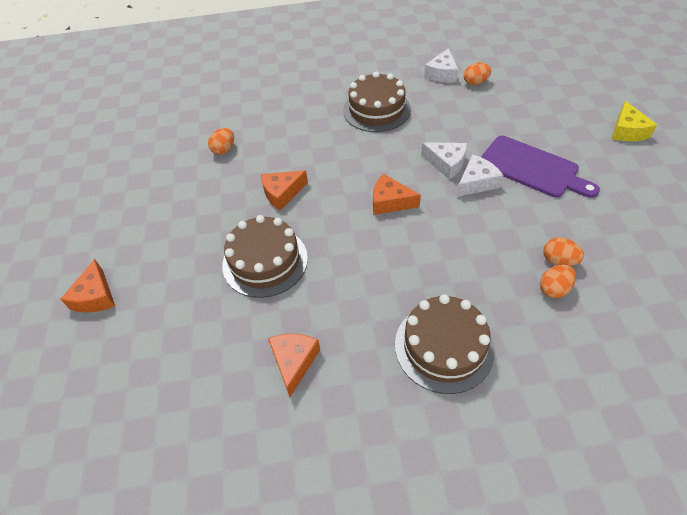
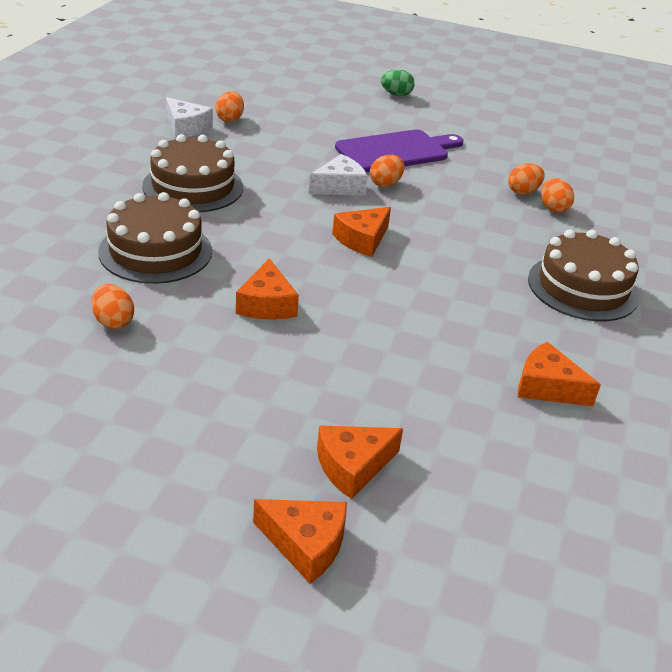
camera: 70 degrees left, 15 degrees down
(161, 291) = (353, 466): none -> orange cheese
(265, 261) = (376, 357): brown cake -> brown cake (155, 251)
(476, 182) = (385, 184): white cheese -> orange egg
(627, 131) = (396, 94): yellow cheese -> green egg

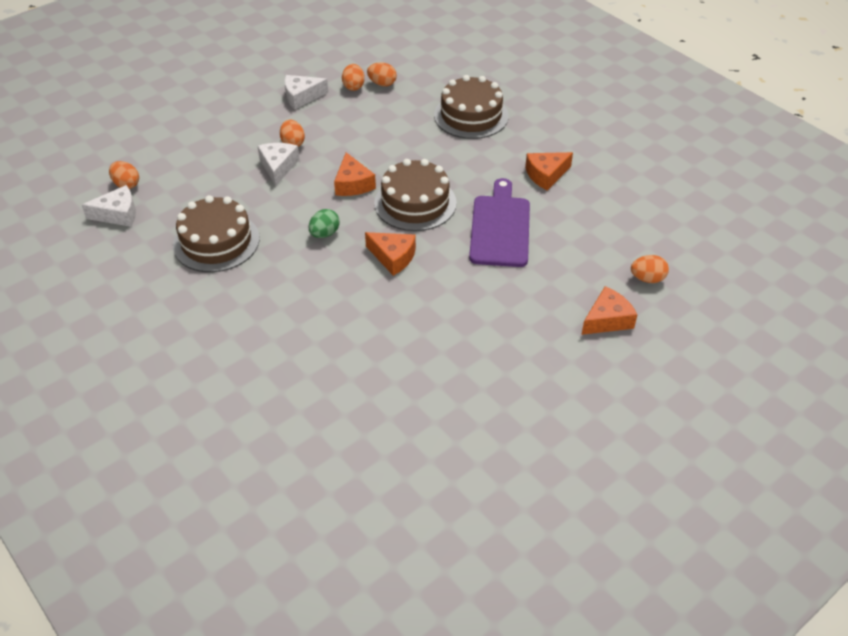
camera: 55 degrees left, 10 degrees up
(113, 321) = (361, 338): orange egg -> orange egg (647, 279)
(155, 251) = (290, 290): brown cake -> brown cake (415, 203)
(353, 466) = (562, 279): orange cheese -> none
(396, 94) = (169, 80): green egg -> green egg (324, 234)
(396, 151) = (253, 118): purple cutting board -> purple cutting board (500, 227)
(464, 167) = (301, 97): none -> white cheese

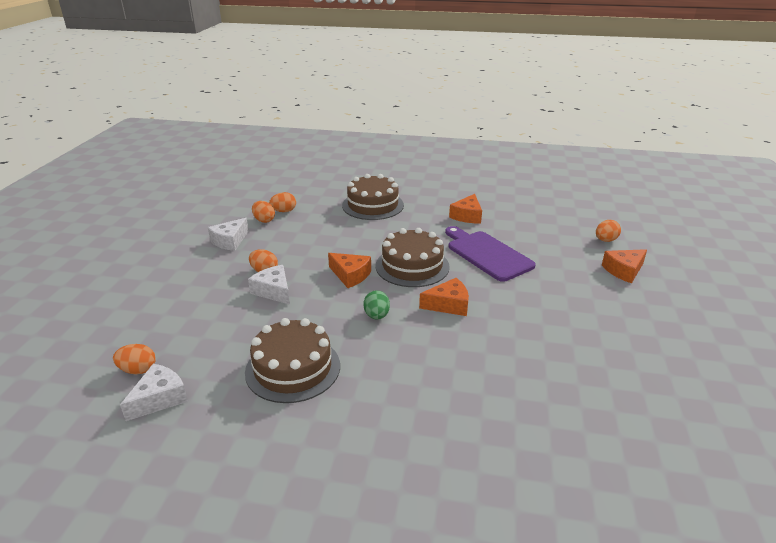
camera: 40 degrees left, 15 degrees down
(607, 319) = (624, 271): orange cheese -> orange cheese turned 135 degrees counterclockwise

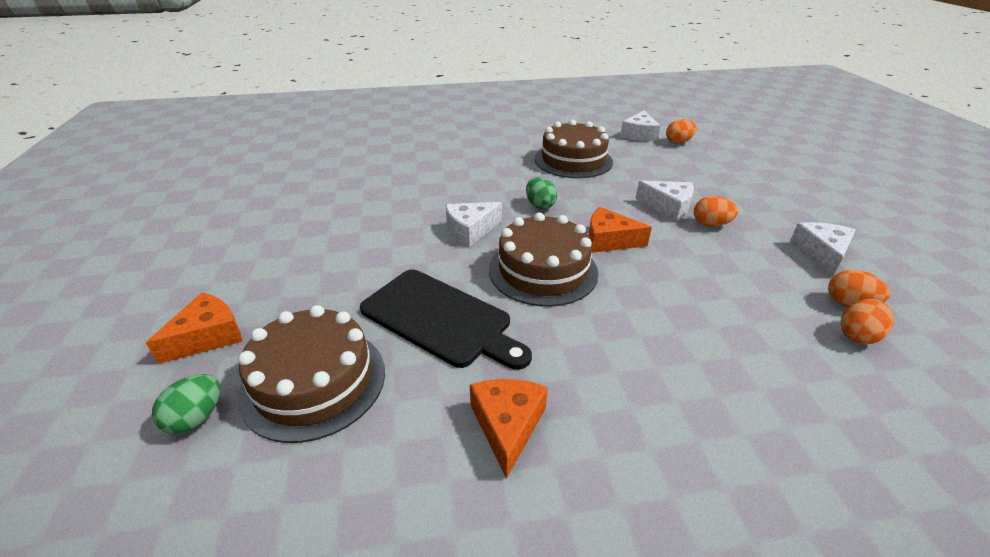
camera: 160 degrees right, 5 degrees up
(373, 205) = (731, 406): brown cake -> brown cake (314, 381)
(448, 305) = (470, 230): orange cheese -> white cheese
(487, 254) = (440, 319): purple cutting board -> black cutting board
(605, 240) = (196, 418): orange egg -> green egg

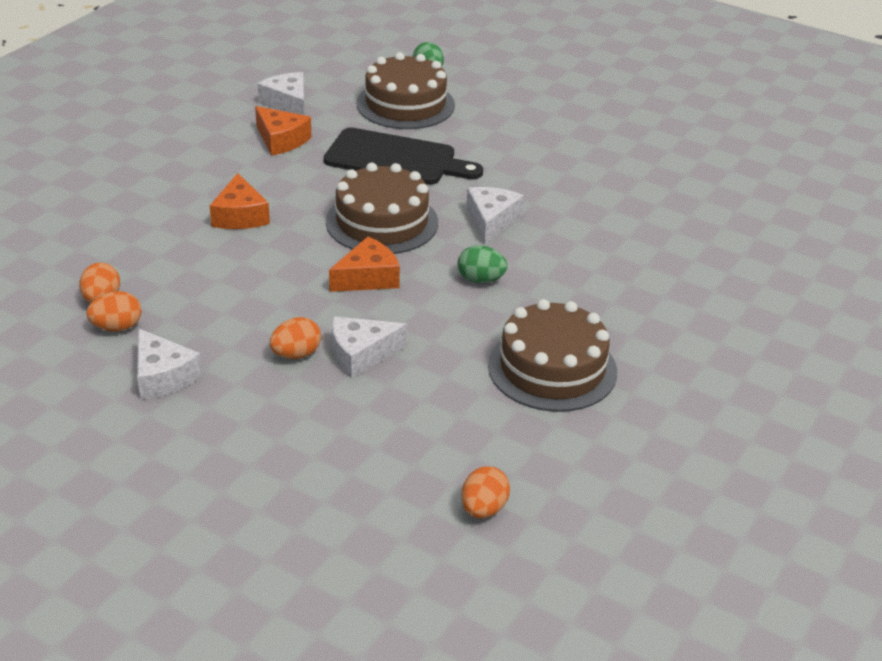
camera: 130 degrees right, 0 degrees up
(208, 336) = (500, 88): orange cheese -> orange cheese (240, 216)
(440, 319) = (396, 159): black cutting board -> black cutting board turned 150 degrees counterclockwise
(639, 135) = (556, 491): white cheese -> white cheese (287, 103)

